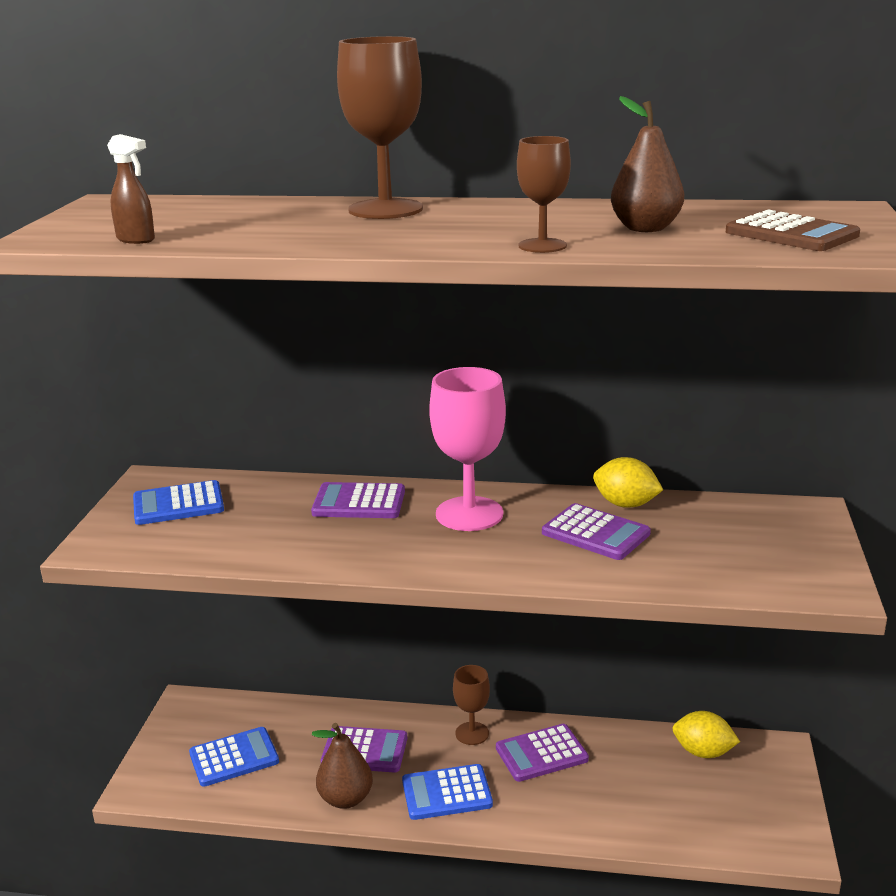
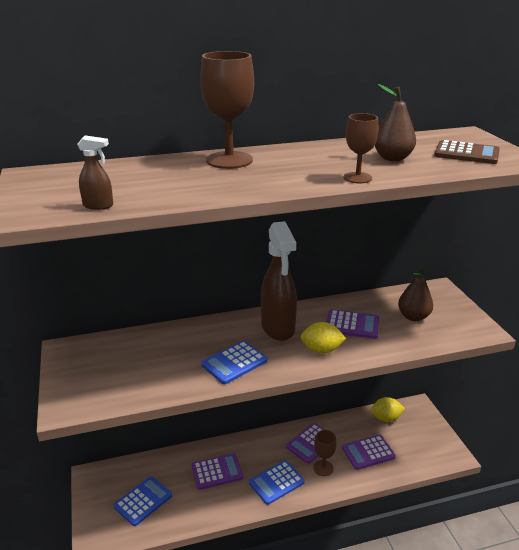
camera: 25 degrees left, 5 degrees up
(178, 504) = (98, 362): blue calculator -> blue calculator (234, 363)
(345, 799) = (224, 505): brown pear -> brown pear (413, 317)
(359, 502) = (210, 335): purple calculator -> purple calculator (368, 452)
(469, 514) = (278, 328): pink goblet -> brown spray bottle
(472, 733) = (269, 443): brown goblet -> brown goblet (323, 468)
(625, 504) = (353, 303): yellow lemon -> yellow lemon (321, 350)

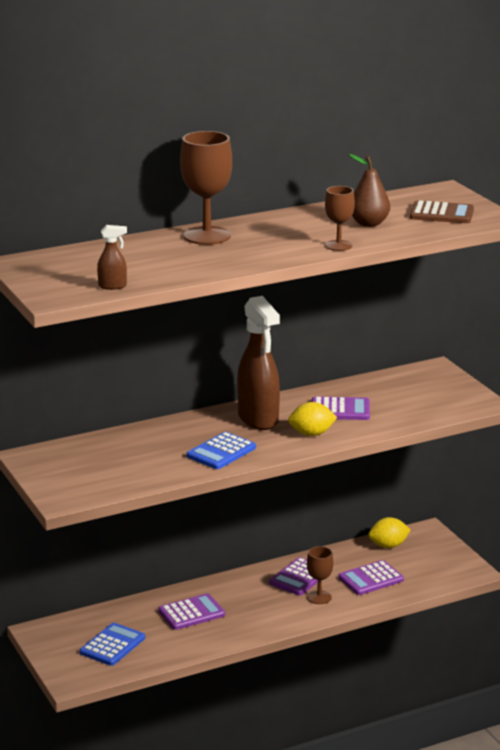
camera: 10 degrees left, 5 degrees down
(276, 482) = (266, 615): blue calculator -> none
(413, 317) = (407, 397): brown pear -> none

